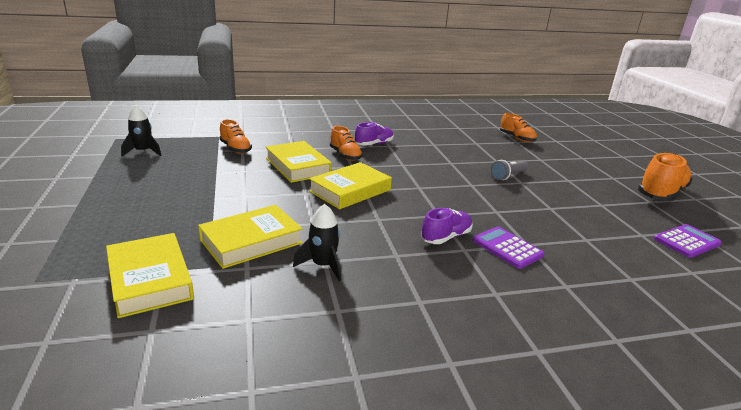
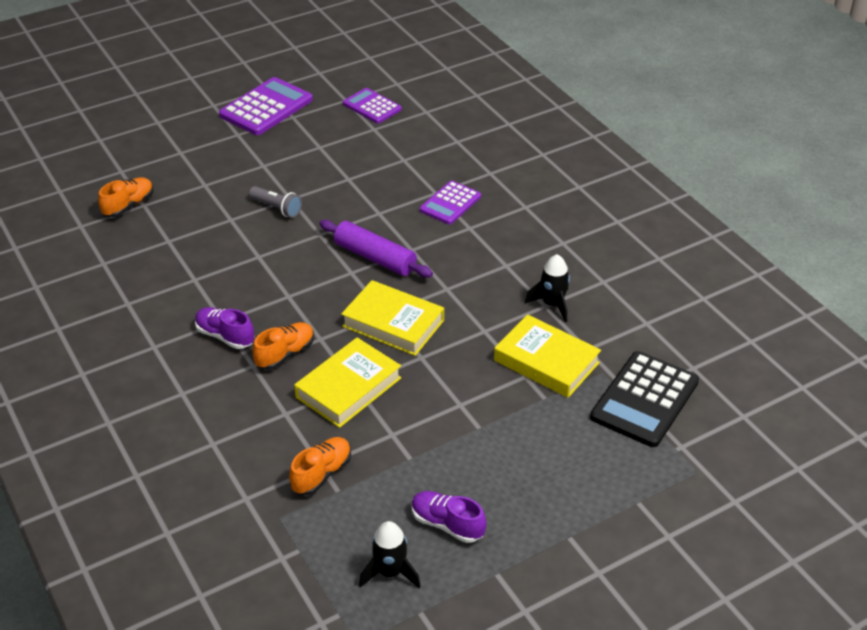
camera: 105 degrees left, 15 degrees up
(150, 280) = (644, 399): yellow book -> black calculator
(433, 199) = (375, 257): none -> purple rolling pin
(446, 237) = (454, 240): purple shoe -> purple shoe (447, 524)
(660, 193) = (266, 107): orange shoe -> purple calculator

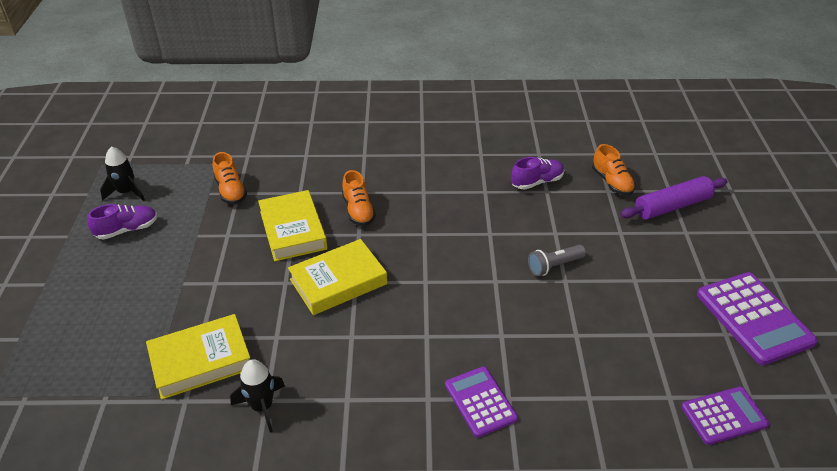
camera: 120 degrees right, 0 degrees up
(225, 336) = (404, 188): purple shoe -> purple shoe (537, 182)
(375, 257) = (433, 305): purple rolling pin -> purple rolling pin (672, 206)
(644, 399) = (90, 407): black calculator -> none

